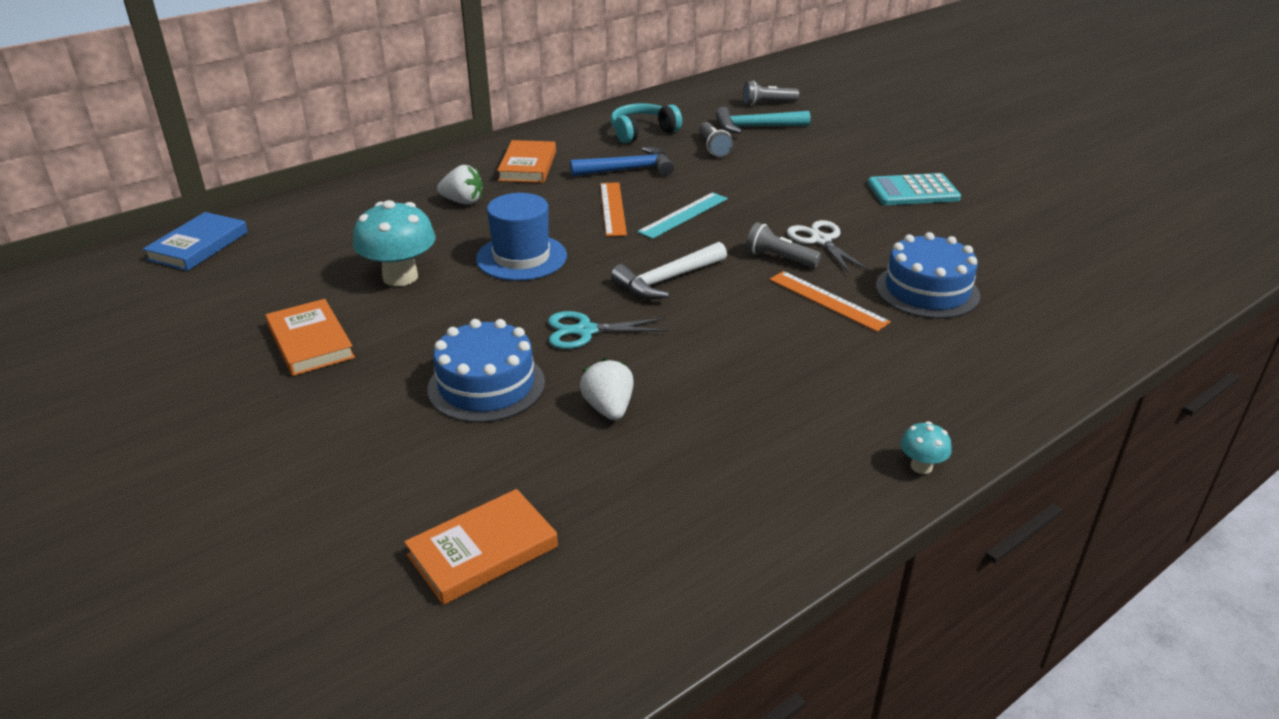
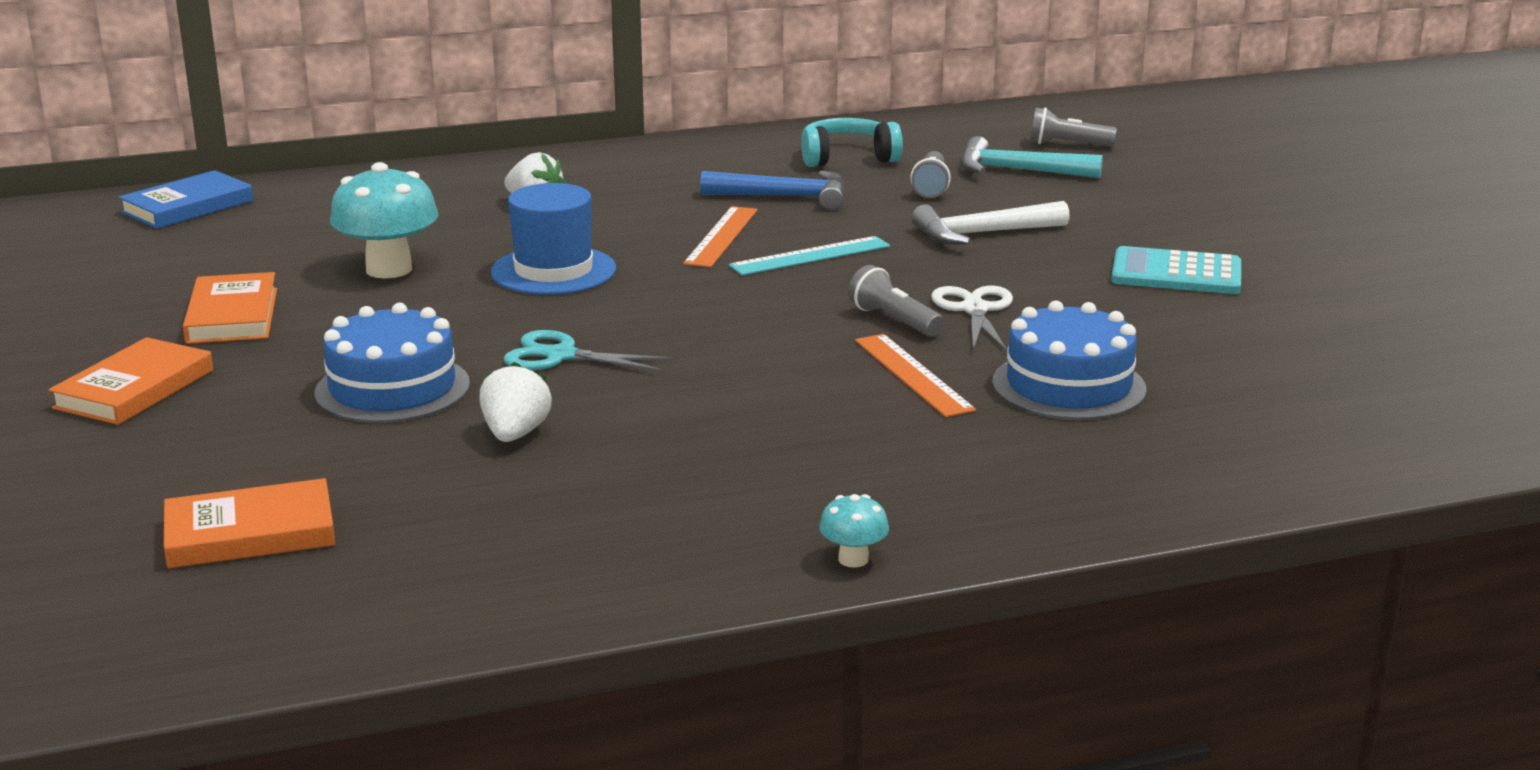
camera: 20 degrees right, 10 degrees down
(528, 166) = (654, 176): orange book -> orange book (134, 389)
(667, 280) = (717, 321): white hammer -> white hammer (982, 234)

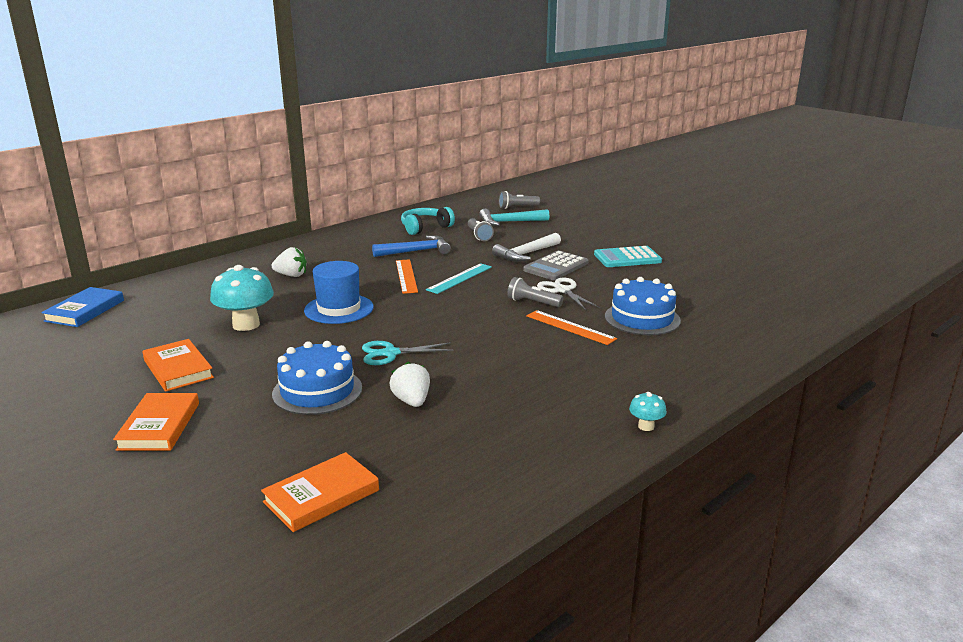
camera: 25 degrees left, 0 degrees up
(1013, 266) = (556, 267): none -> grey calculator

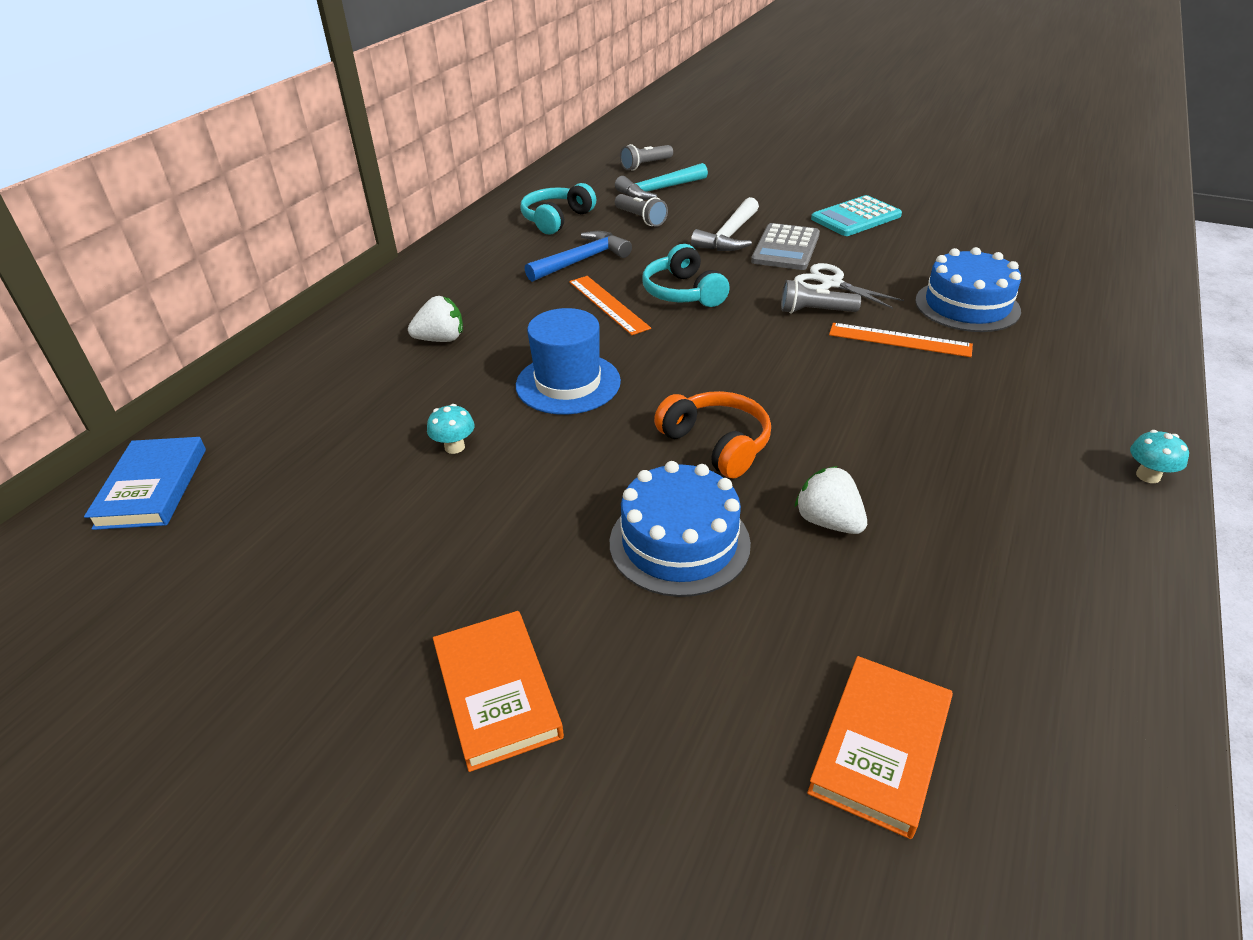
camera: 20 degrees left, 15 degrees up
(178, 369) = (422, 563): orange book -> none
(246, 325) = (454, 447): turquoise mushroom -> turquoise mushroom, size x0.48
(390, 353) = (716, 444): turquoise scissors -> orange headphones
(459, 278) = (683, 292): turquoise ruler -> turquoise headphones

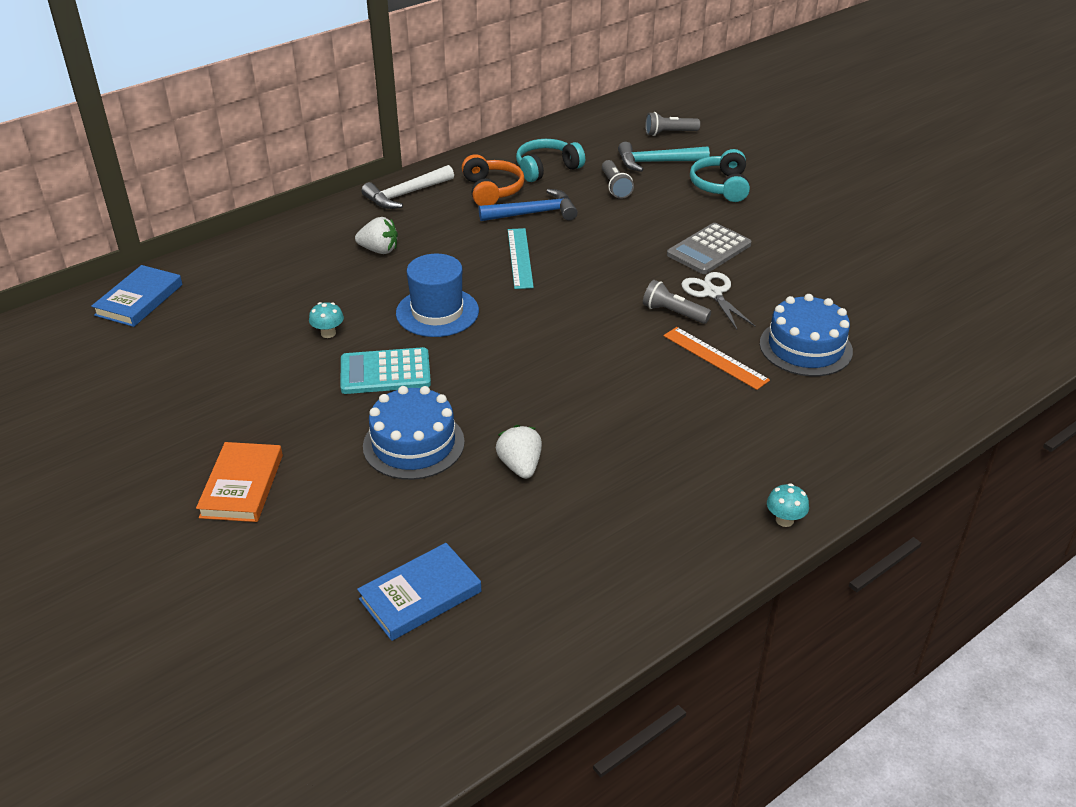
camera: 25 degrees right, 0 degrees up
(608, 304) = (519, 258): orange ruler -> turquoise ruler
(683, 292) = (586, 265): turquoise headphones -> turquoise headphones (721, 186)
(716, 444) = (498, 389): orange headphones -> orange headphones (492, 190)
(729, 236) = (673, 224): white hammer -> white hammer (405, 195)
(856, 217) = (802, 238): turquoise calculator -> turquoise calculator (385, 372)
(880, 747) = (420, 595): orange book -> blue book

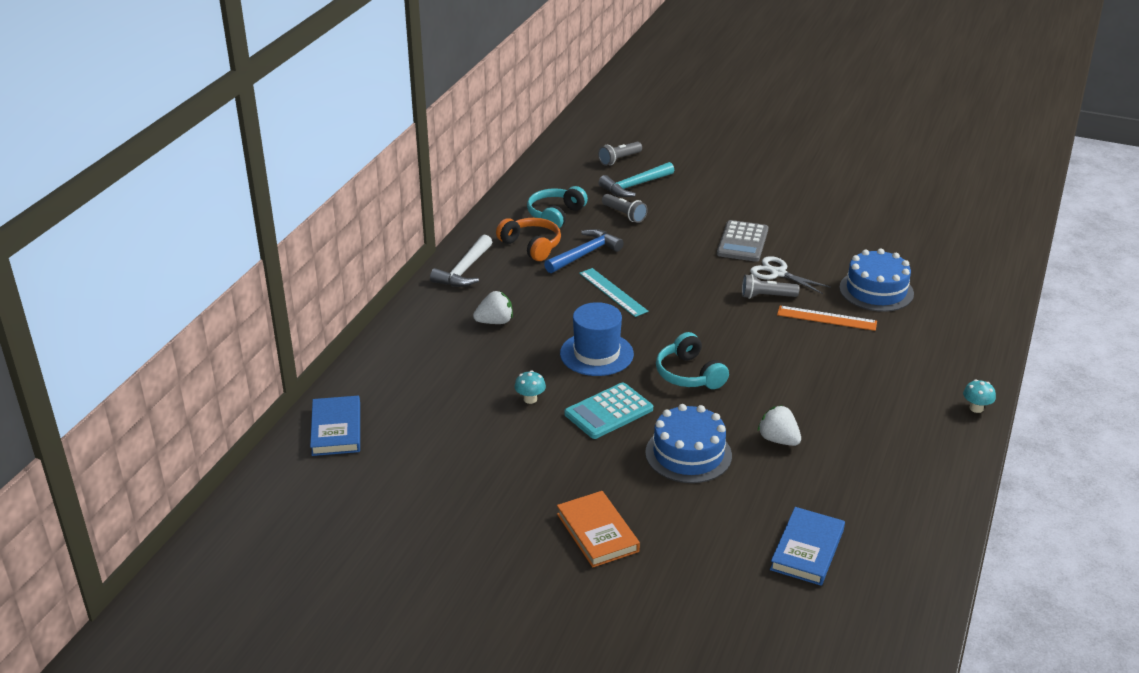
camera: 30 degrees left, 5 degrees down
(721, 186) = (701, 191): turquoise headphones -> turquoise headphones (689, 374)

